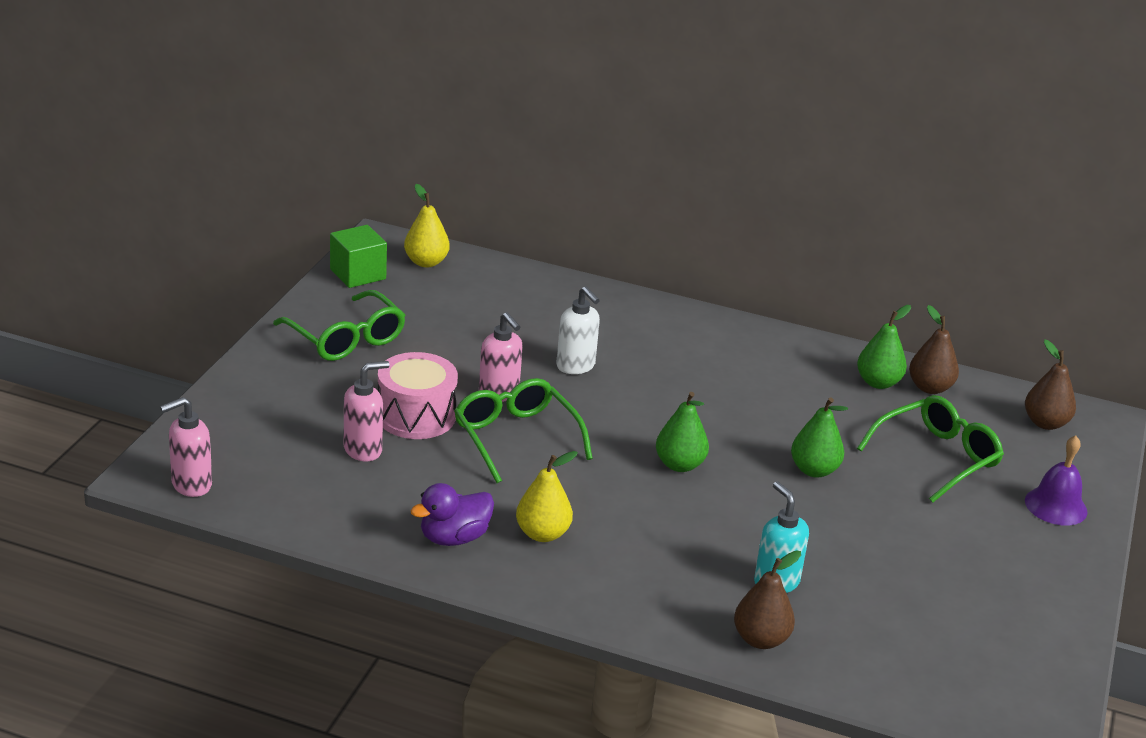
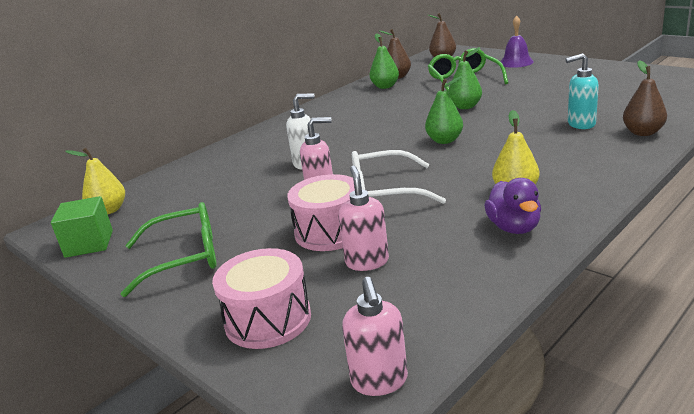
camera: 60 degrees left, 5 degrees down
(259, 412) = (268, 319): none -> pink drum
(516, 438) = (385, 192): green glasses -> white glasses

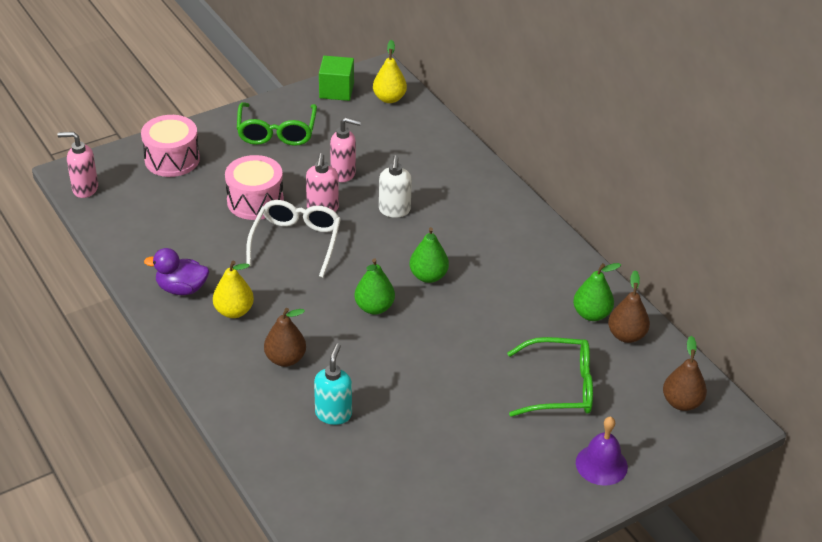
camera: 100 degrees right, 15 degrees up
(367, 261) = (199, 209): pink soap dispenser -> pink soap dispenser (343, 173)
(465, 107) = (459, 354): green pear -> green pear (428, 276)
(643, 132) = (276, 444): brown pear -> brown pear (285, 359)

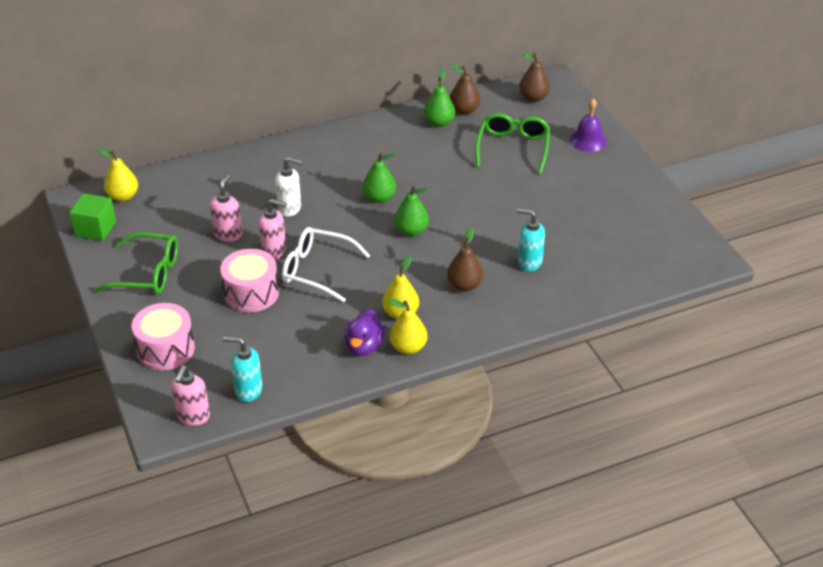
camera: 80 degrees left, 0 degrees up
(117, 217) = (248, 391): none -> turquoise soap dispenser
(181, 322) = (408, 347): none -> yellow pear

